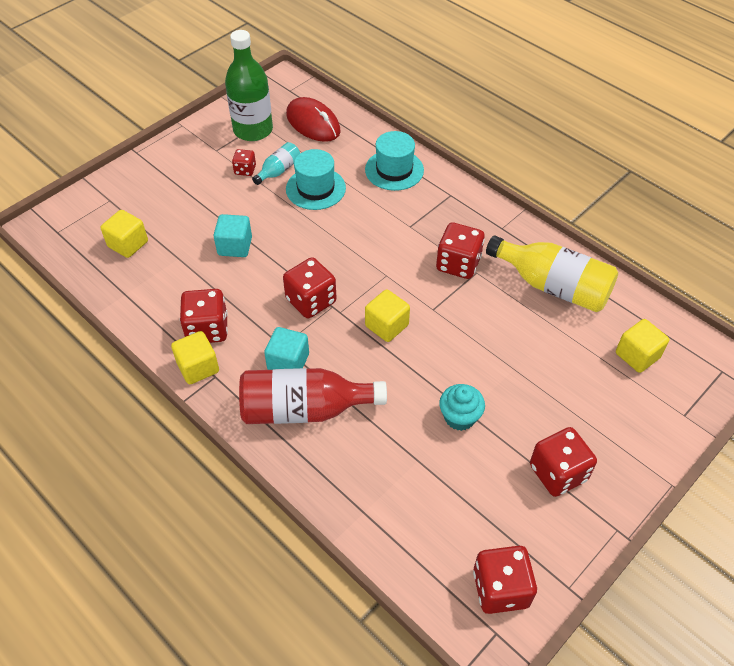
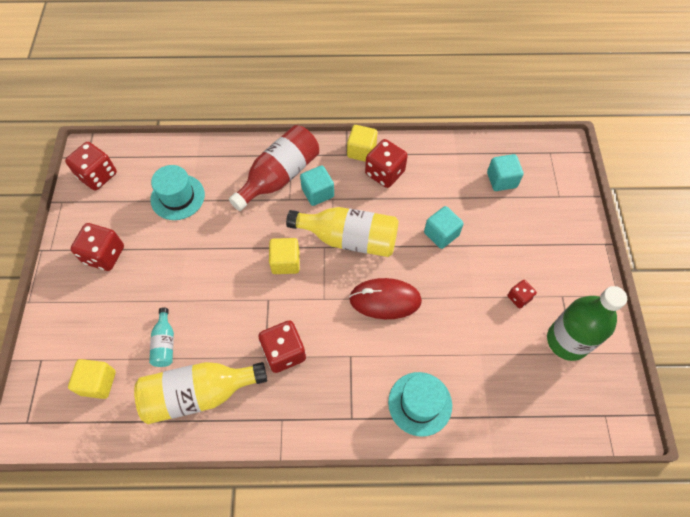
camera: 135 degrees right, 10 degrees up
(128, 244) = (501, 180): yellow cube -> turquoise cube
(278, 171) = (497, 319): turquoise bottle -> turquoise bottle (165, 343)
(311, 301) = (349, 239): red dice -> yellow bottle
(313, 123) = (538, 394): red mouse -> red mouse (385, 300)
(315, 188) = (452, 328): turquoise hat -> turquoise hat (177, 197)
(459, 417) = (187, 241): turquoise cupcake -> none

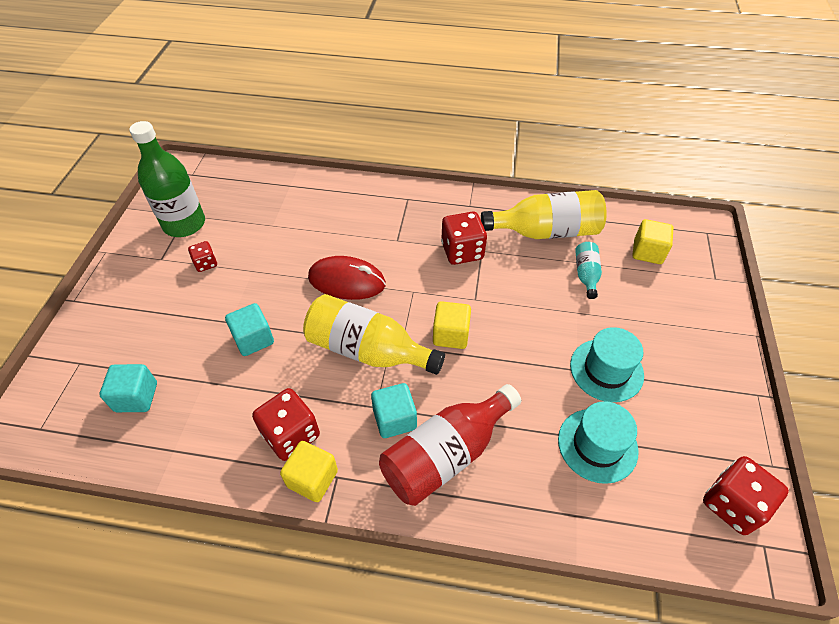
camera: 170 degrees left, 10 degrees down
(104, 255) = (681, 377): red dice -> none
(420, 403) = (344, 200): turquoise hat -> turquoise hat (606, 370)

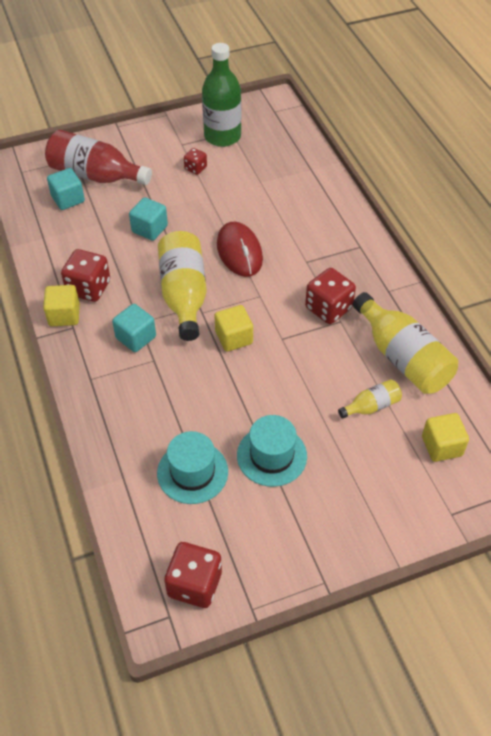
camera: 60 degrees right, 0 degrees up
(446, 454) = (125, 379): red bottle -> red bottle (95, 175)
(586, 275) = (371, 406): turquoise bottle -> yellow bottle

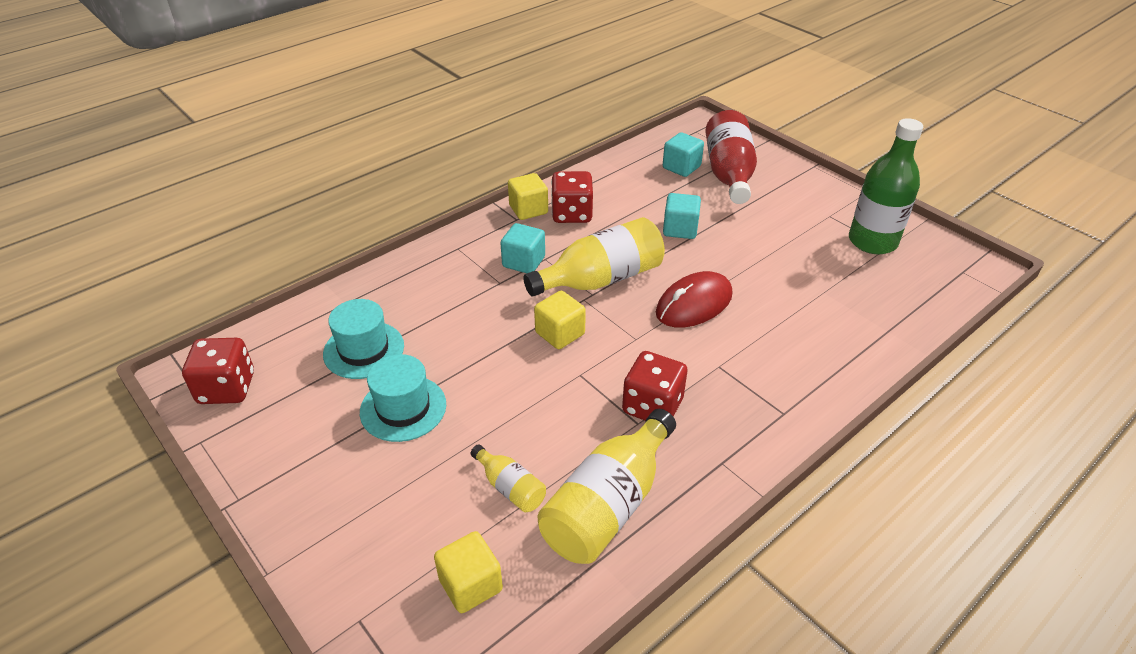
camera: 70 degrees right, 10 degrees down
(195, 168) = (800, 236): red dice -> none

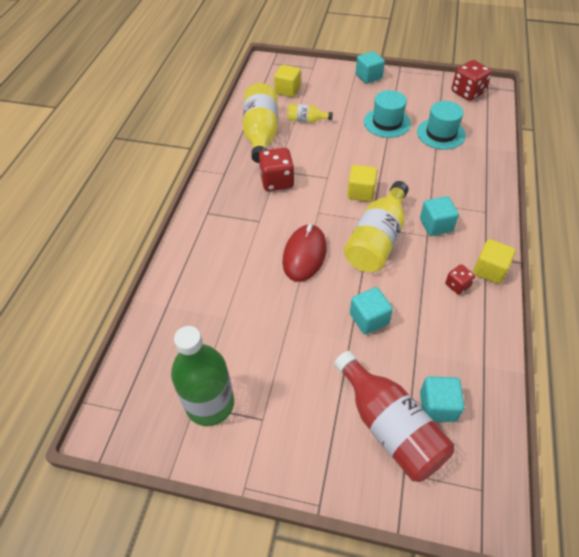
camera: 145 degrees right, 10 degrees up
(303, 519) = (368, 77): none -> turquoise cube
(572, 214) = (457, 285): red dice -> red dice, size x0.55

